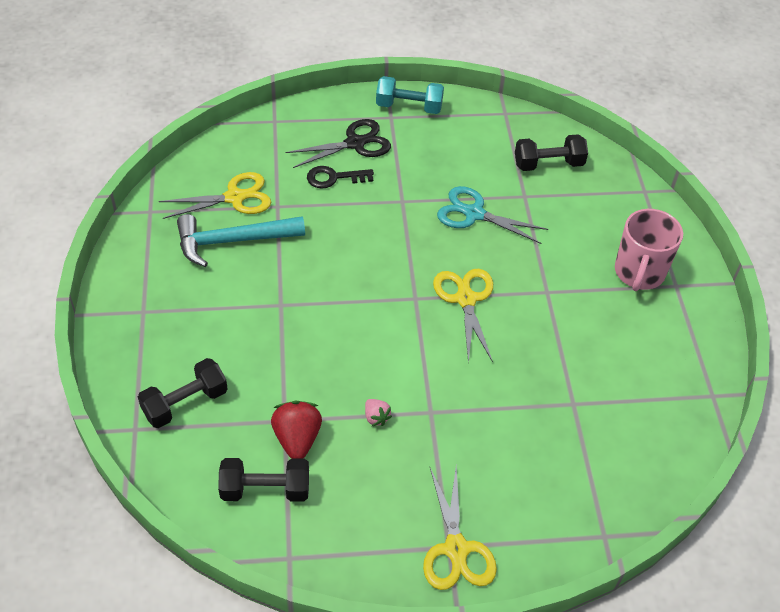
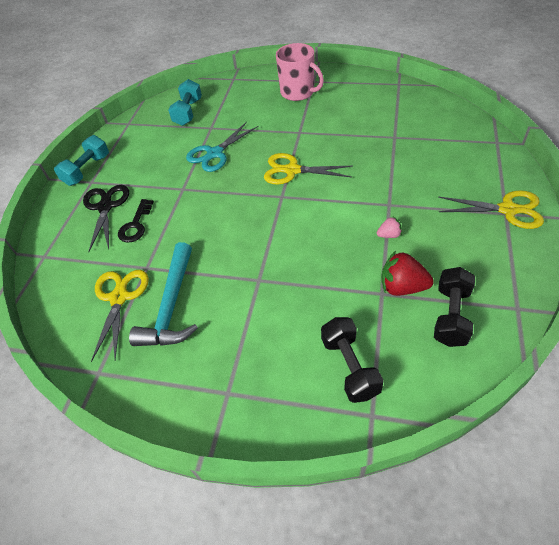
camera: 65 degrees left, 0 degrees up
(548, 164) = (188, 112): black dumbbell -> turquoise dumbbell

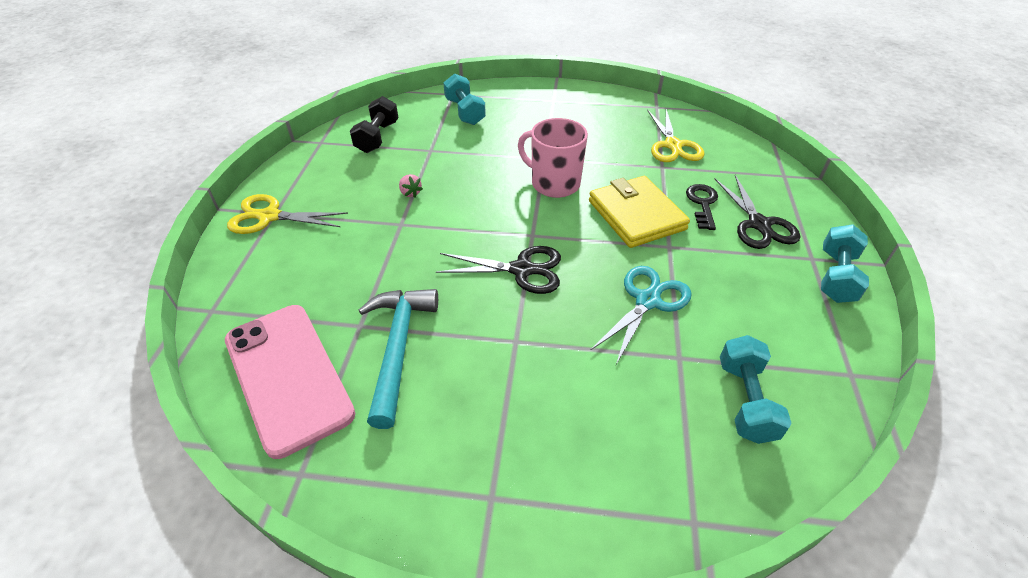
camera: 170 degrees right, 5 degrees down
(171, 306) = (620, 141): turquoise hammer -> turquoise hammer (398, 348)
(195, 214) = (636, 215): none -> yellow wallet
(292, 170) = (521, 270): yellow scissors -> black scissors
(298, 92) = (525, 454): pink mug -> pink mug (554, 183)
(349, 367) = (465, 112): black dumbbell -> turquoise dumbbell
(389, 235) = (410, 193): pink strawberry -> pink strawberry turned 105 degrees counterclockwise
(402, 287) = (411, 154): red strawberry -> none
(425, 114) = (288, 376): none -> pink phone

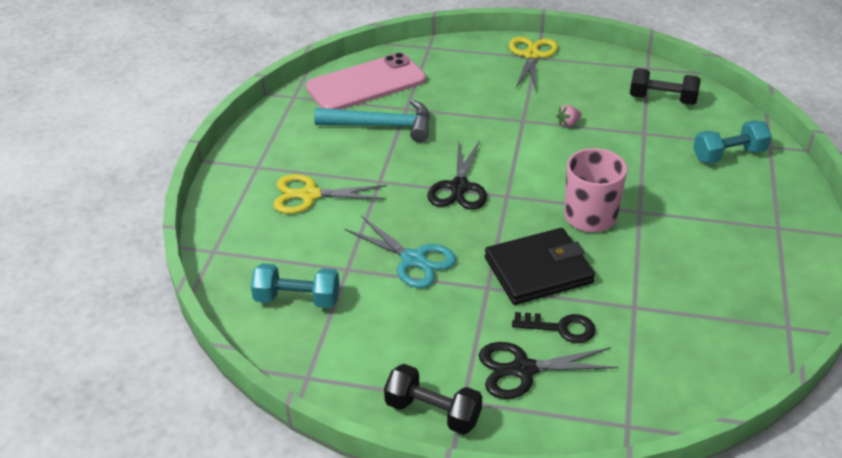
camera: 95 degrees right, 5 degrees down
(636, 215) = (538, 270): yellow wallet -> black wallet
(673, 145) = (685, 325): yellow scissors -> yellow scissors (310, 195)
(836, 276) = (433, 412): turquoise dumbbell -> black dumbbell

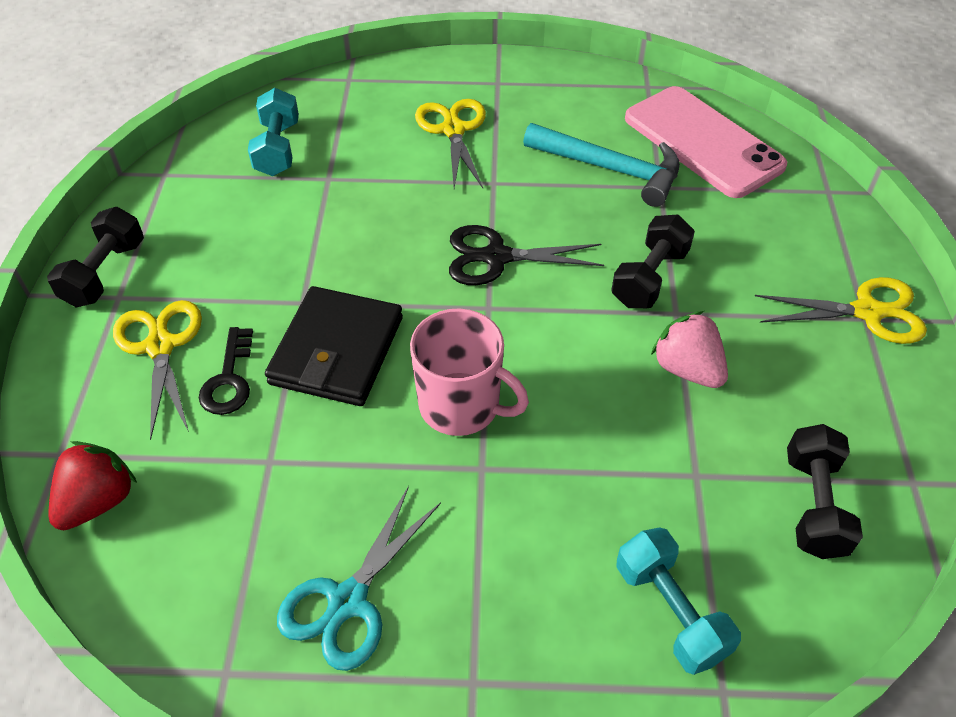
camera: 80 degrees right, 10 degrees up
(382, 126) = (610, 169): turquoise hammer -> turquoise hammer turned 60 degrees counterclockwise
(413, 259) = (348, 230): turquoise scissors -> turquoise scissors (348, 601)
(491, 125) = (649, 278): none -> black dumbbell
(523, 369) = (160, 346): black scissors -> yellow scissors
(538, 270) = (337, 350): black wallet -> black wallet turned 45 degrees clockwise
(568, 123) = (687, 369): pink strawberry -> pink strawberry, size x1.85
(669, 397) = (98, 501): none -> red strawberry

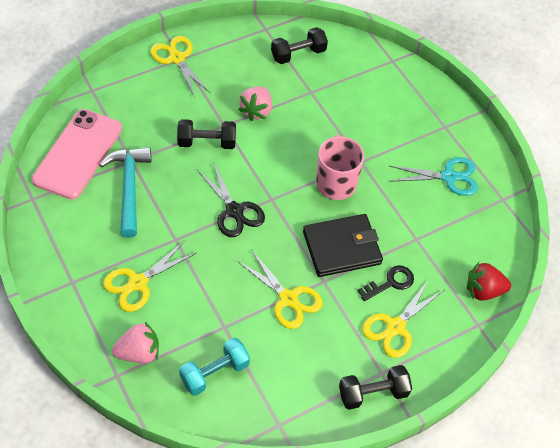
camera: 125 degrees left, 5 degrees up
(310, 252) = (288, 299): none -> yellow scissors
(360, 102) = (139, 352): none -> pink strawberry
(670, 611) = (375, 82): turquoise dumbbell -> none

